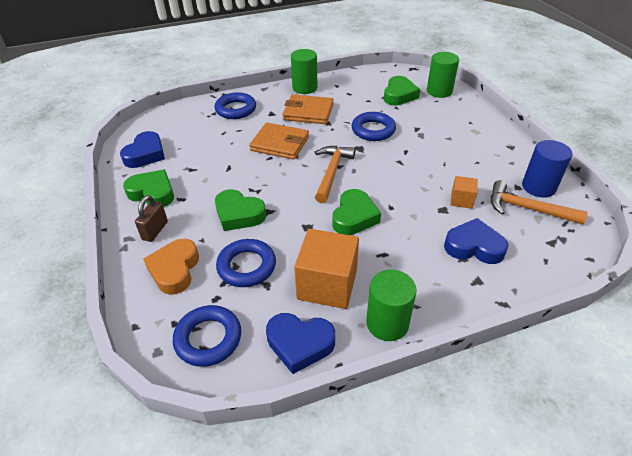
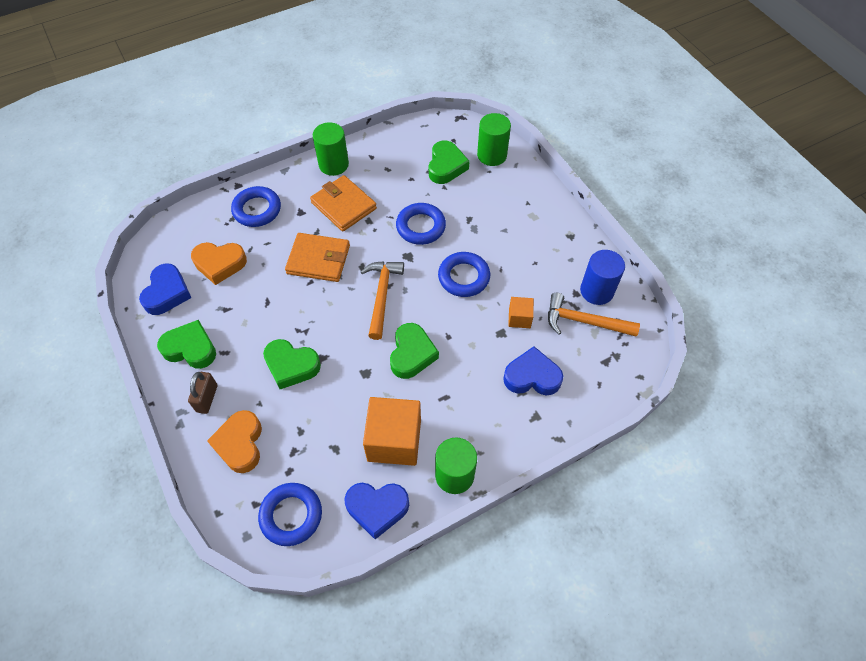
camera: 10 degrees left, 15 degrees up
(195, 140) = (219, 264): none -> orange heart
(247, 266) = (312, 430): blue ring -> blue ring (464, 277)
(308, 112) = (343, 205): orange wallet -> orange wallet turned 45 degrees clockwise

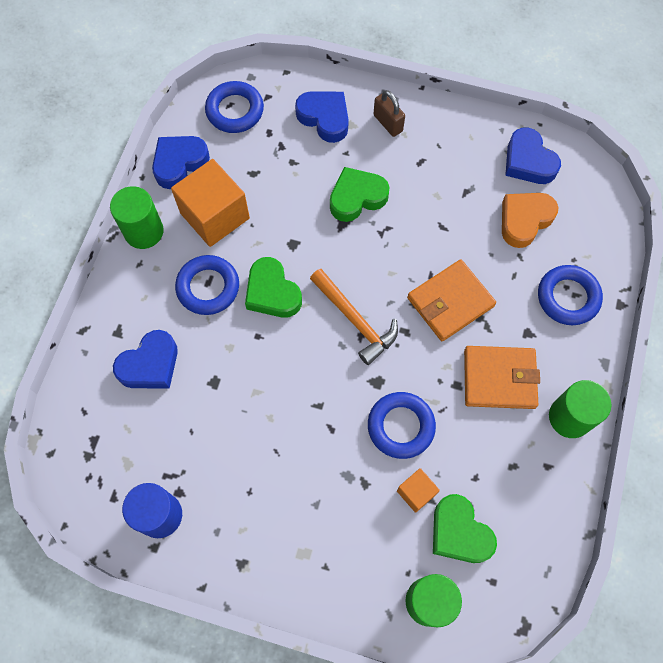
camera: 135 degrees right, 10 degrees up
(190, 348) = (449, 142): green heart -> none
(240, 444) = (324, 118): orange heart -> blue heart
(464, 277) = (302, 408): blue ring -> blue ring (208, 287)
(519, 318) = (210, 413): orange cube -> orange cube (416, 492)
(584, 322) = (145, 466): orange hammer -> none

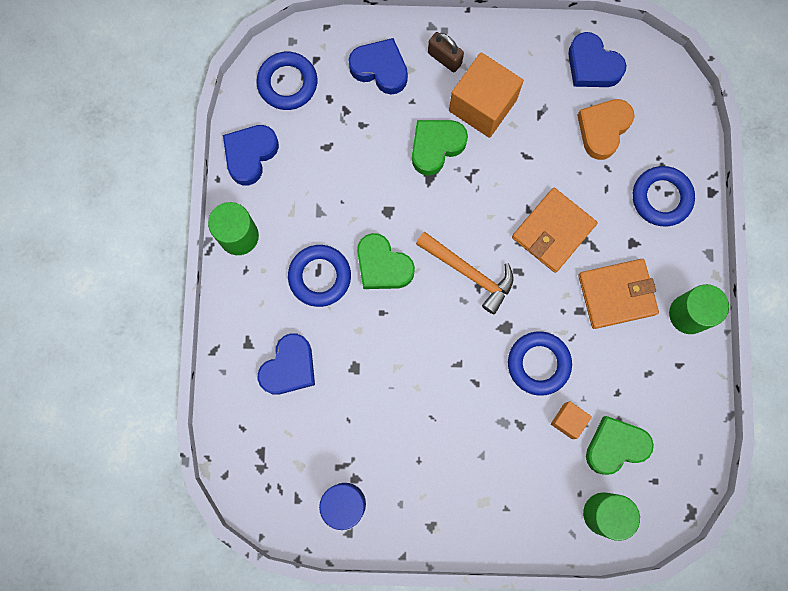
camera: 15 degrees left, 10 degrees up
(215, 215) = (303, 201): orange cube -> orange cube (482, 105)
(459, 532) = (615, 446): green heart -> green heart turned 120 degrees clockwise

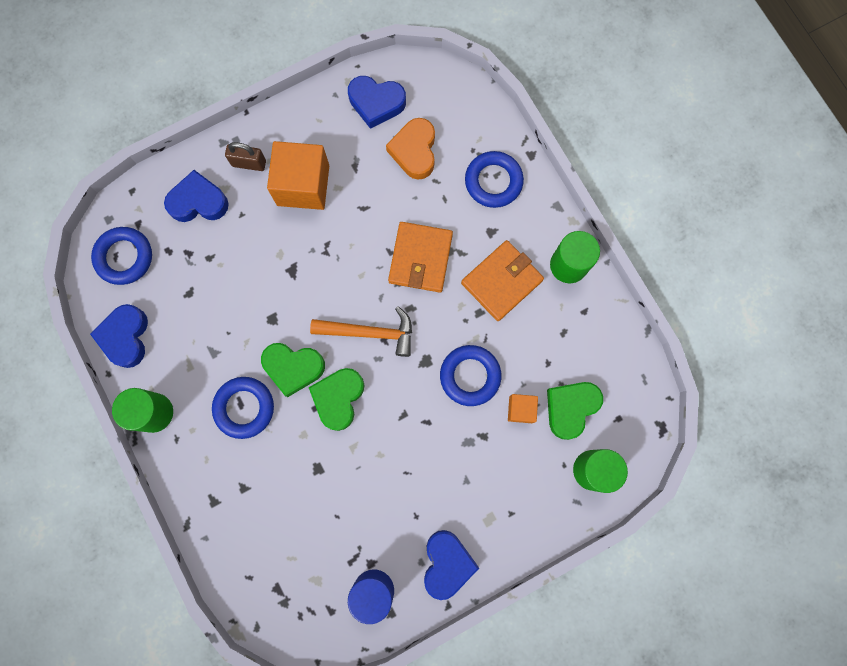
camera: 30 degrees left, 0 degrees up
(289, 367) = (261, 501): blue heart -> blue heart (447, 563)
(436, 147) = (283, 242): green heart -> green heart (338, 398)

